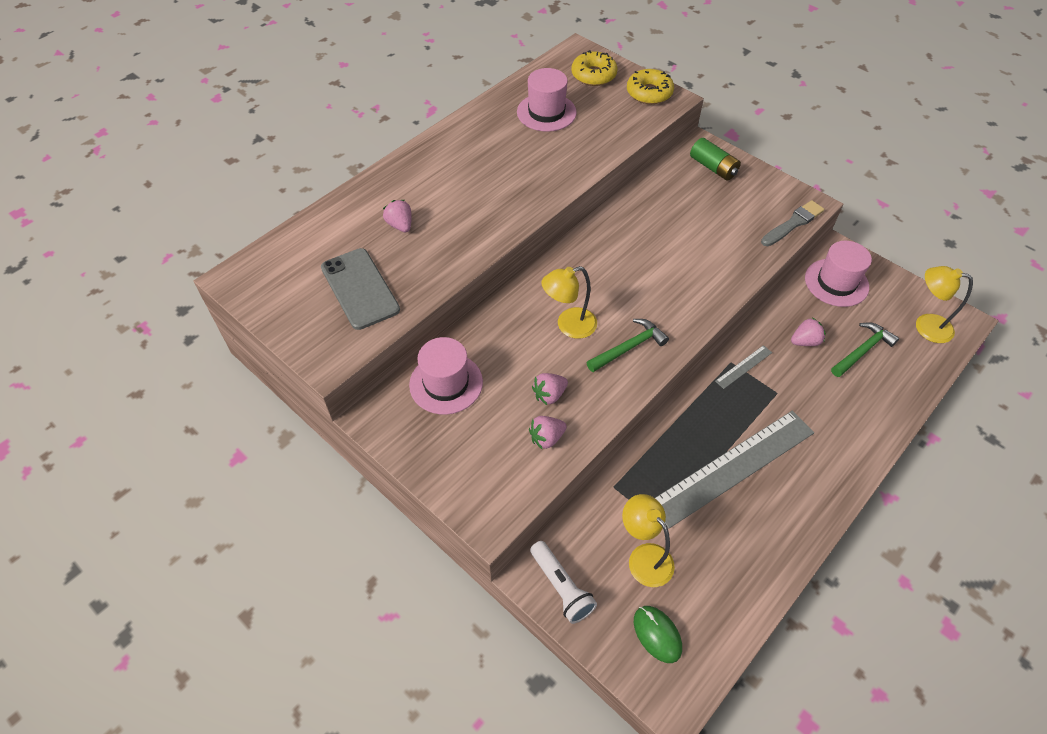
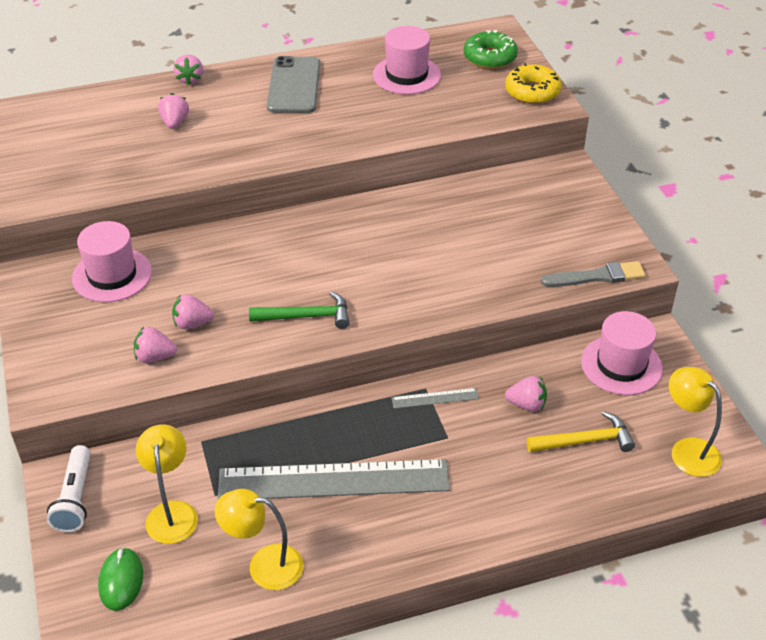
camera: 30 degrees right, 10 degrees down
(360, 288) = (91, 159): grey phone -> grey phone (294, 85)
(376, 180) = (190, 79): none -> pink strawberry
(569, 326) = (267, 274): yellow lamp -> yellow lamp (264, 565)
(593, 75) = (490, 57): yellow donut -> green donut
(713, 167) = (560, 193): green battery -> none
(862, 350) = (585, 441): green hammer -> yellow hammer

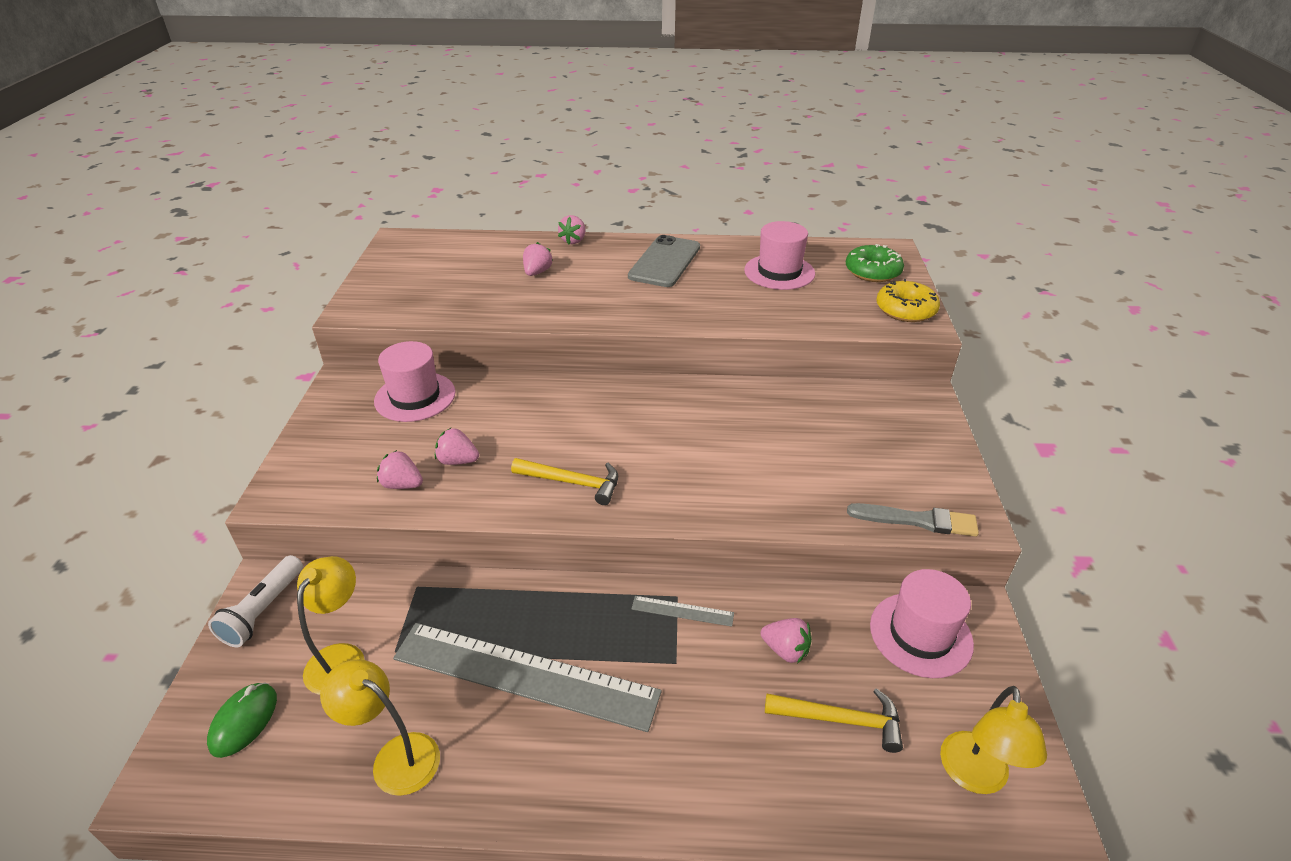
camera: 20 degrees right, 5 degrees down
(306, 316) = (572, 483): green hammer -> yellow hammer
(687, 450) = (975, 777): yellow lamp -> yellow lamp turned 150 degrees counterclockwise

